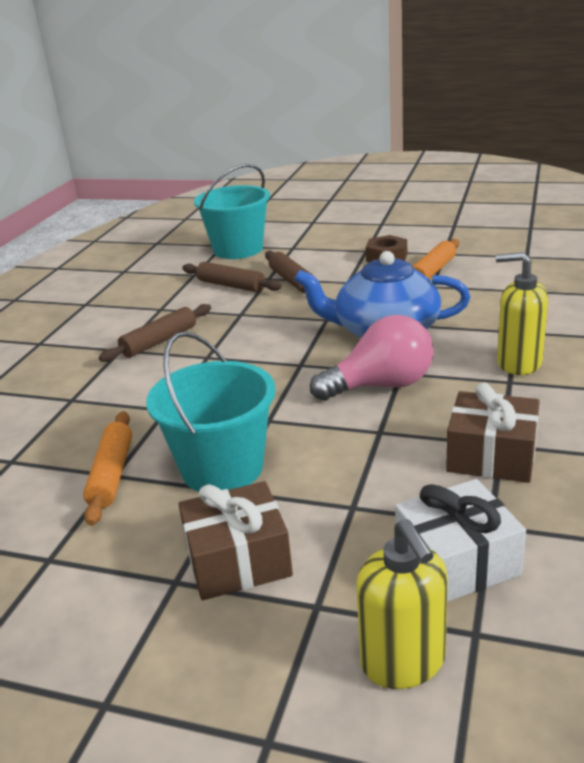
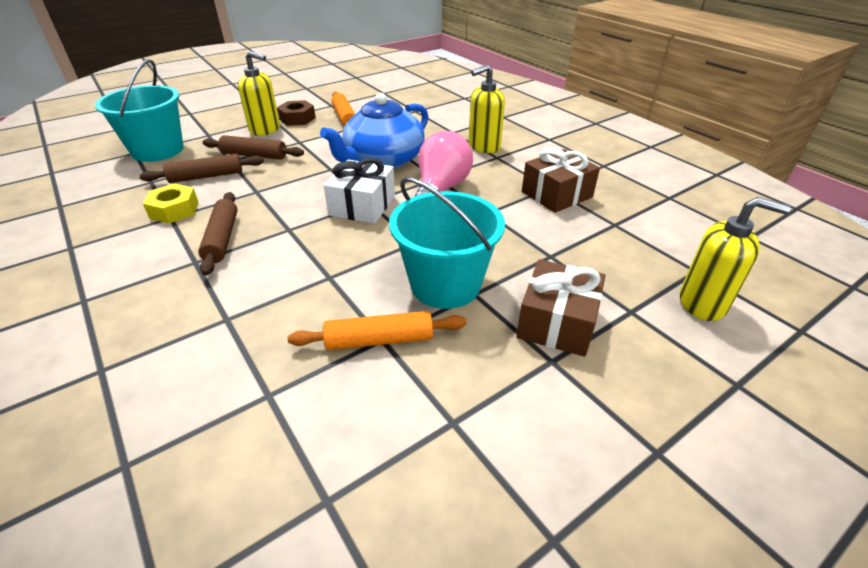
camera: 55 degrees left, 10 degrees up
(111, 474) = (379, 340): orange rolling pin -> orange rolling pin turned 45 degrees counterclockwise
(170, 304) = (174, 210): none -> yellow nut
(341, 259) = (265, 130): none -> yellow soap dispenser
(457, 561) = (635, 248): white gift -> white gift (362, 205)

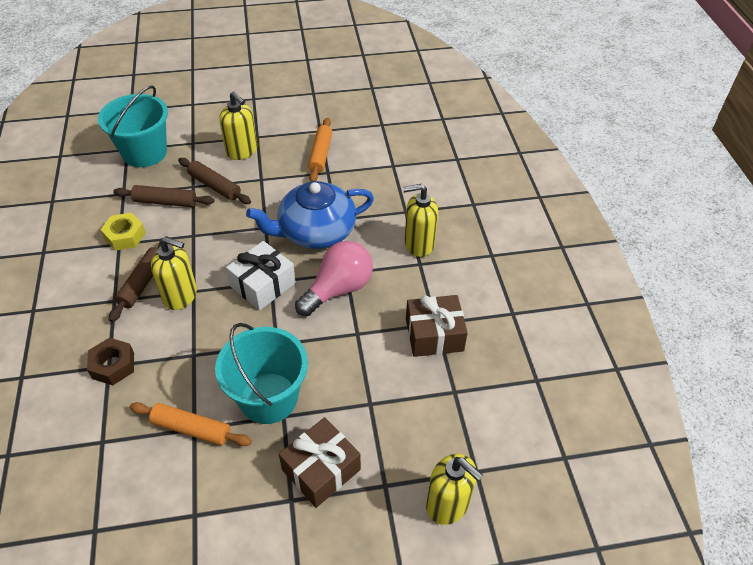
camera: 25 degrees right, 10 degrees up
(276, 236) = (180, 296): none -> yellow soap dispenser
(297, 119) = (278, 143): brown nut -> brown nut (113, 365)

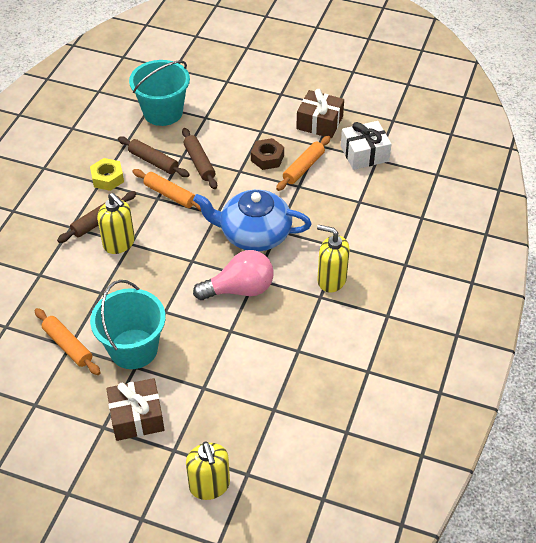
camera: 30 degrees right, 0 degrees up
(113, 365) = (43, 276): brown nut -> brown nut (267, 158)
(204, 227) = (170, 195): none -> orange rolling pin
(242, 151) = (240, 140): yellow soap dispenser -> none
(263, 285) = (184, 261): white gift -> white gift (364, 154)
(434, 335) = (290, 359): brown gift -> brown gift (319, 123)

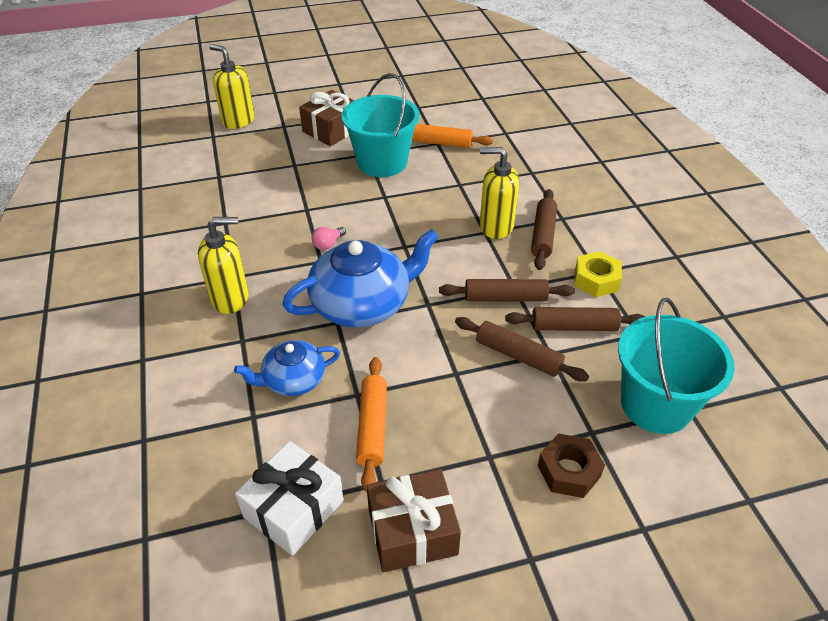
camera: 145 degrees right, 5 degrees down
(170, 195) = (505, 298): orange rolling pin -> brown rolling pin
(240, 289) = (328, 244): pink light bulb -> pink light bulb, size x0.41
(267, 158) = (437, 413): brown nut -> brown nut (569, 471)
(326, 209) = (293, 380): none -> blue teapot

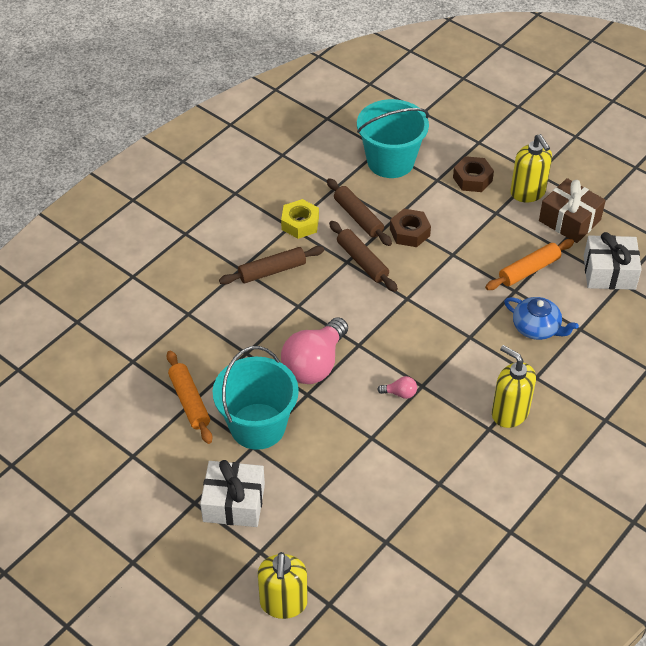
camera: 125 degrees left, 5 degrees up
(332, 130) = (234, 503): brown gift -> white gift
(362, 304) = (441, 333): blue teapot -> none
(410, 213) = (314, 364): none -> pink light bulb
(496, 226) = (285, 302): yellow soap dispenser -> yellow soap dispenser (528, 193)
(518, 355) = (409, 232): brown rolling pin -> brown nut

